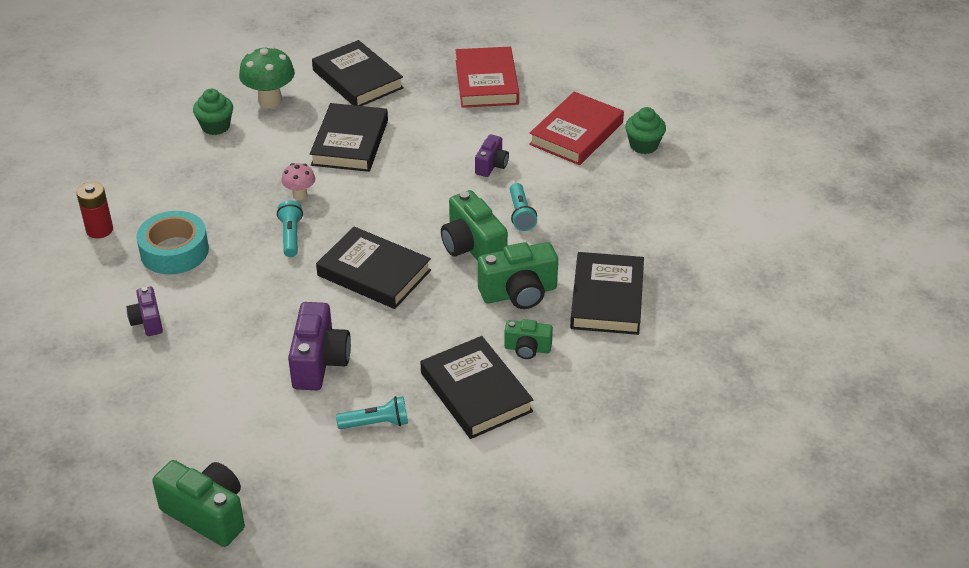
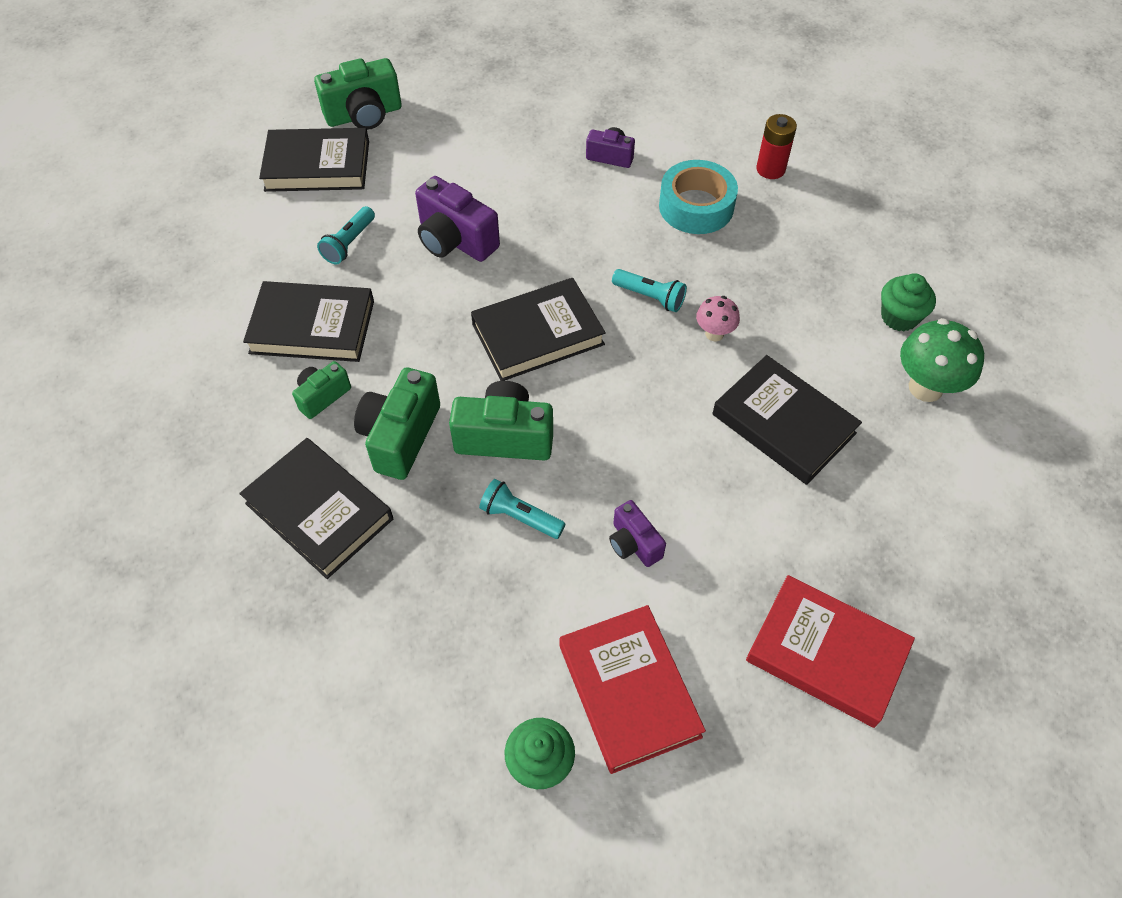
camera: 125 degrees right, 15 degrees up
(357, 79) = (924, 500): black book -> black book (317, 165)

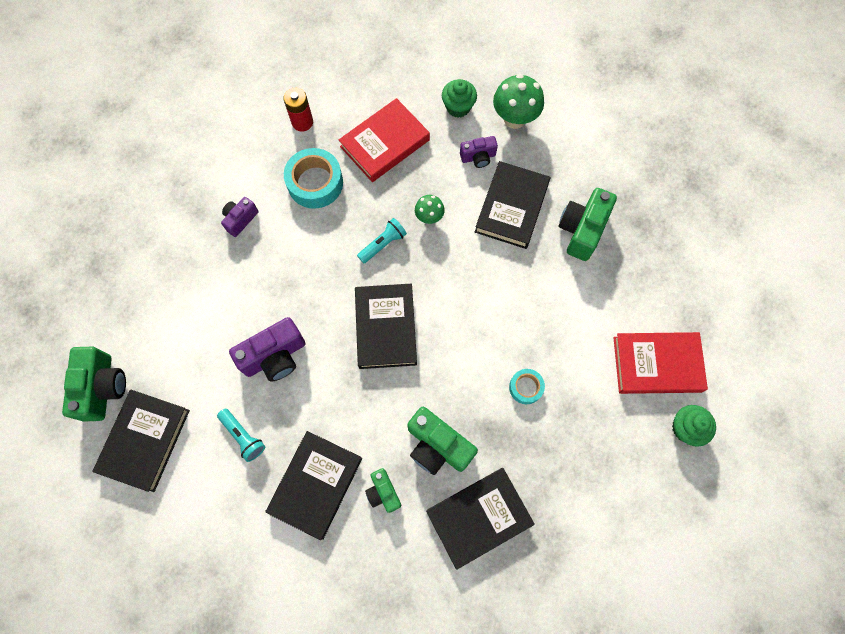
camera: 70 degrees left, 15 degrees up
(504, 437) = (462, 377): green camera -> green camera (582, 230)
(520, 517) = (525, 387): turquoise flashlight -> turquoise tape
(633, 543) = (565, 326): purple camera -> purple camera (478, 157)
(714, 334) = (429, 217): pink mushroom -> green mushroom
(783, 424) = (511, 207): black book -> black book turned 45 degrees counterclockwise
(826, 653) = (664, 252): red book -> red book (385, 143)

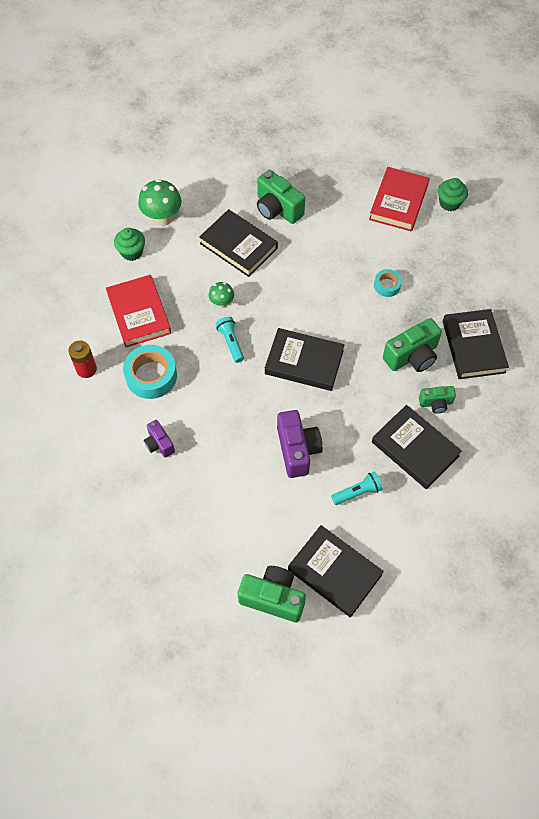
camera: 70 degrees left, 10 degrees down
(478, 157) = (184, 253): purple camera -> none

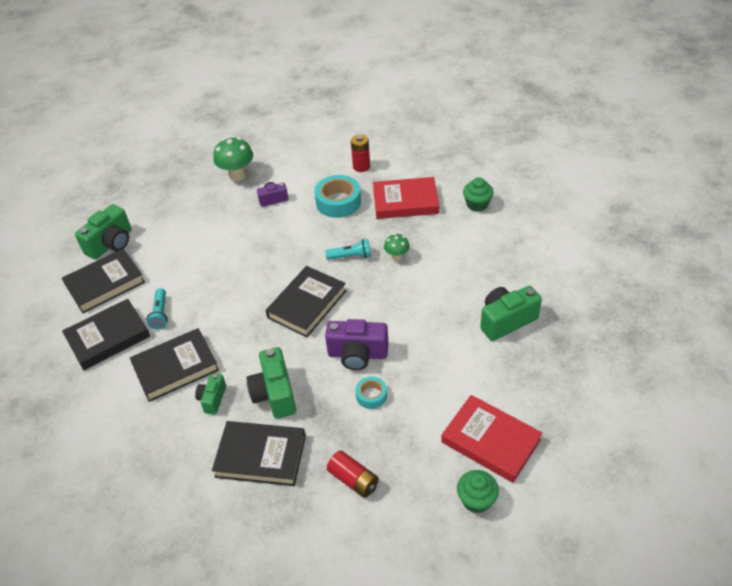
camera: 110 degrees right, 15 degrees down
(162, 218) = (513, 229): green mushroom -> green mushroom (237, 175)
(238, 246) = (463, 280): black book -> black book (108, 337)
(297, 450) = (222, 282): purple camera -> purple camera (357, 354)
(466, 278) = (353, 480): none -> red battery

